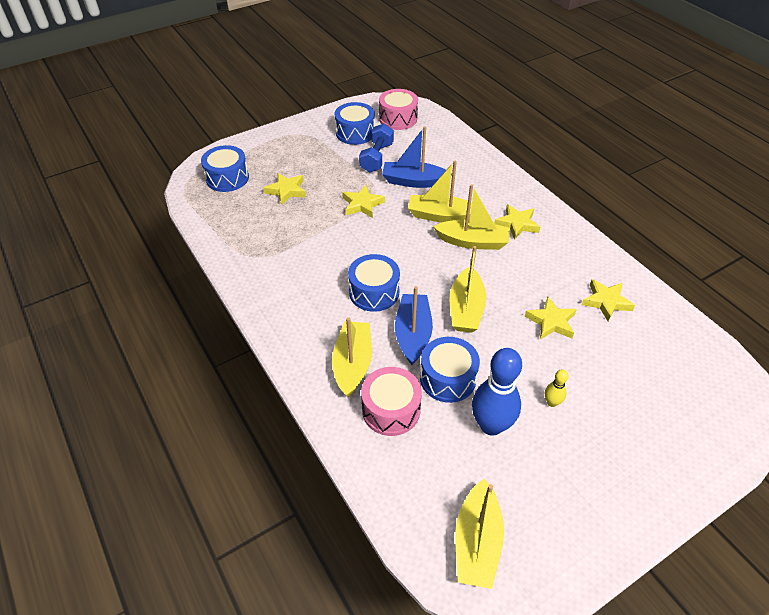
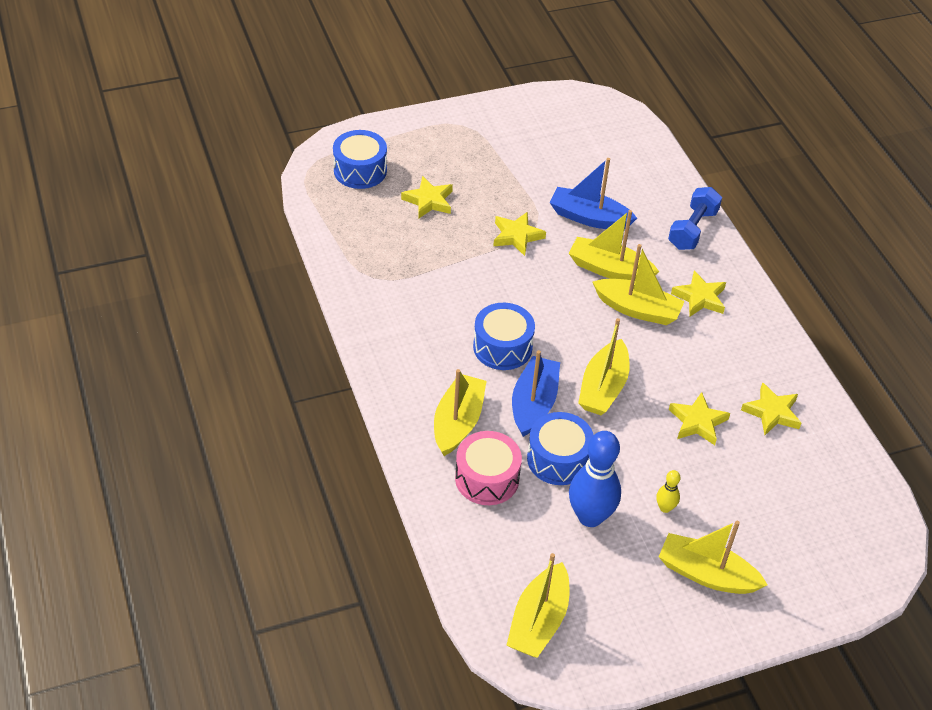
camera: 10 degrees right, 0 degrees up
(355, 133) = (533, 136): blue drum -> none
(376, 157) = (551, 176): blue dumbbell -> blue dumbbell (692, 229)
(398, 119) = (594, 125): pink drum -> none
(609, 457) = (706, 574): none -> yellow boat

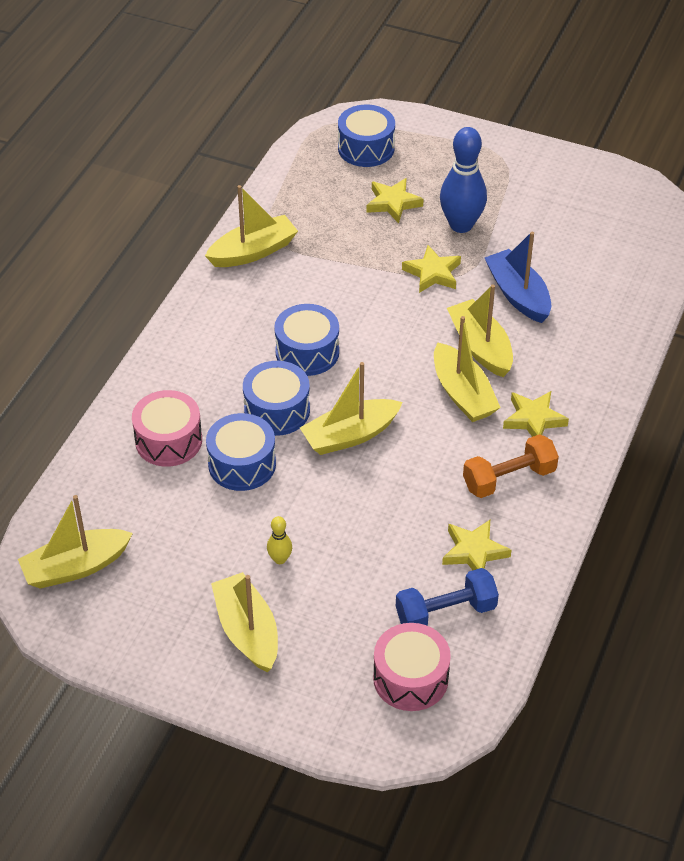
camera: 45 degrees right, 0 degrees up
(458, 422) = (200, 385): yellow boat -> yellow boat (253, 251)
(534, 403) = (277, 410): blue boat -> blue drum
(590, 516) = (211, 523): blue bowling pin -> blue bowling pin (461, 225)
(692, 229) = (604, 359): blue dumbbell -> blue dumbbell (445, 612)
(697, 422) = (396, 514): yellow star -> none
(733, 348) = (509, 478): none -> orange dumbbell
(837, 525) = (410, 678): none -> pink drum

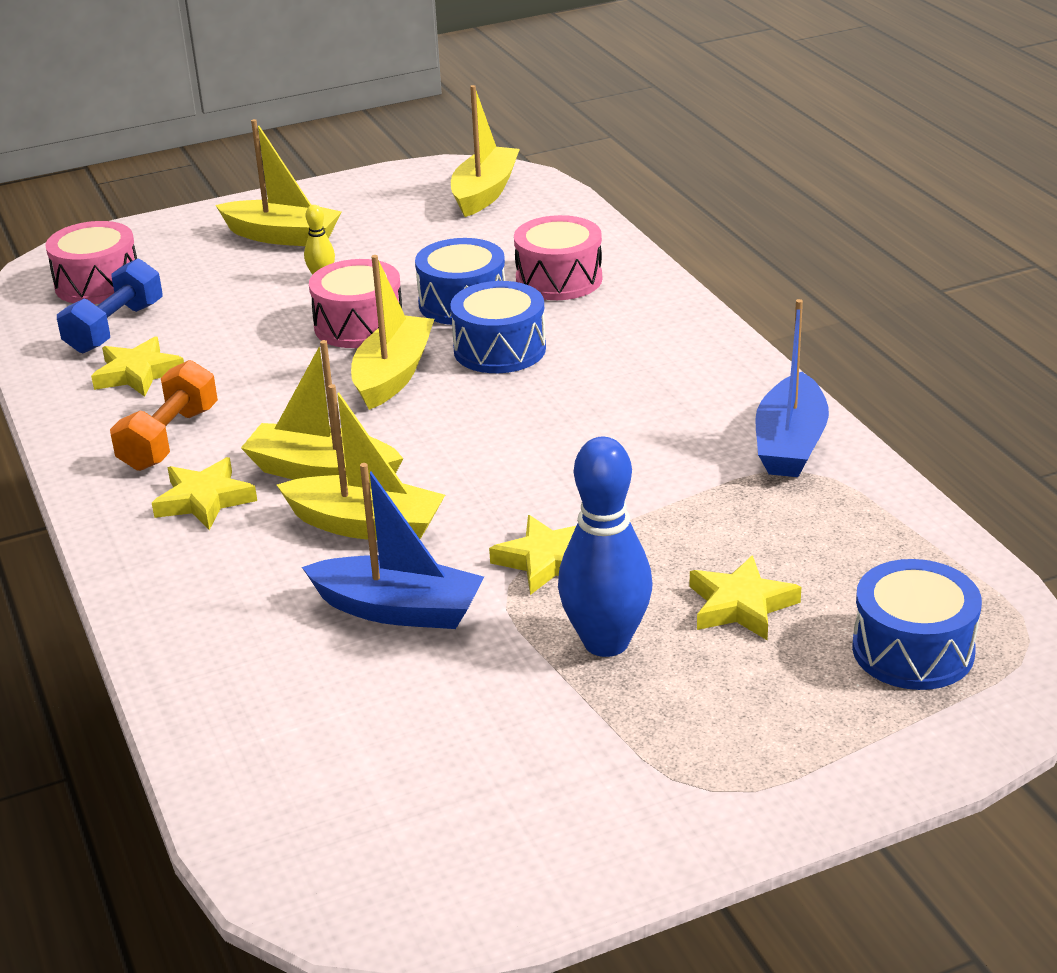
camera: 135 degrees right, 15 degrees down
(253, 251) = (790, 444): yellow boat -> blue boat
(307, 352) = (554, 404): blue drum -> none
(316, 492) = (359, 325): none -> pink drum

